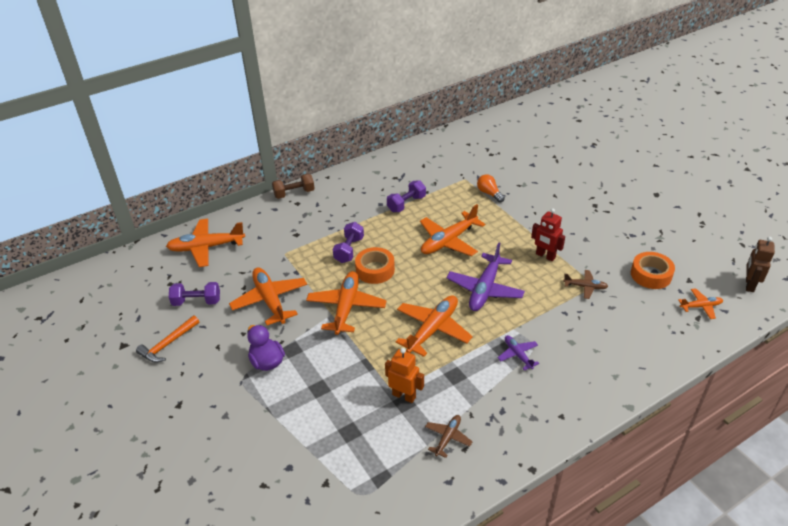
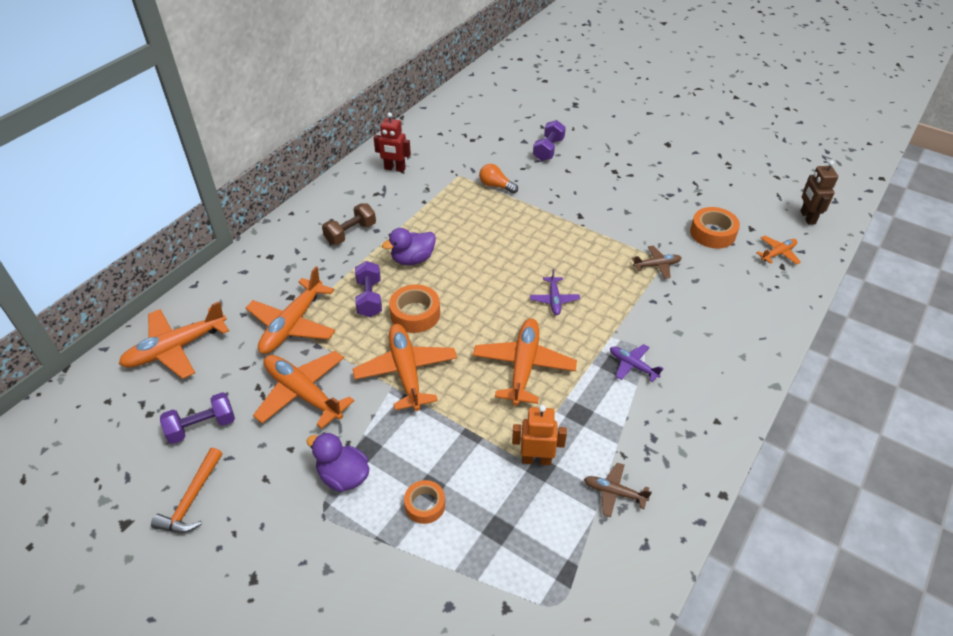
camera: 25 degrees left, 5 degrees up
(294, 193) = (259, 245): brown dumbbell -> brown dumbbell (350, 233)
(309, 398) = (425, 505): none -> orange tape
(395, 231) = (412, 259): none -> purple duck
(406, 204) = (408, 222): purple dumbbell -> purple dumbbell (548, 150)
(448, 241) = (482, 254): orange plane -> orange plane (292, 325)
(448, 437) = (614, 492): brown plane -> brown plane turned 75 degrees counterclockwise
(485, 289) = (554, 300): purple plane -> purple plane, size x0.52
(545, 256) = (596, 242): red robot -> red robot (394, 169)

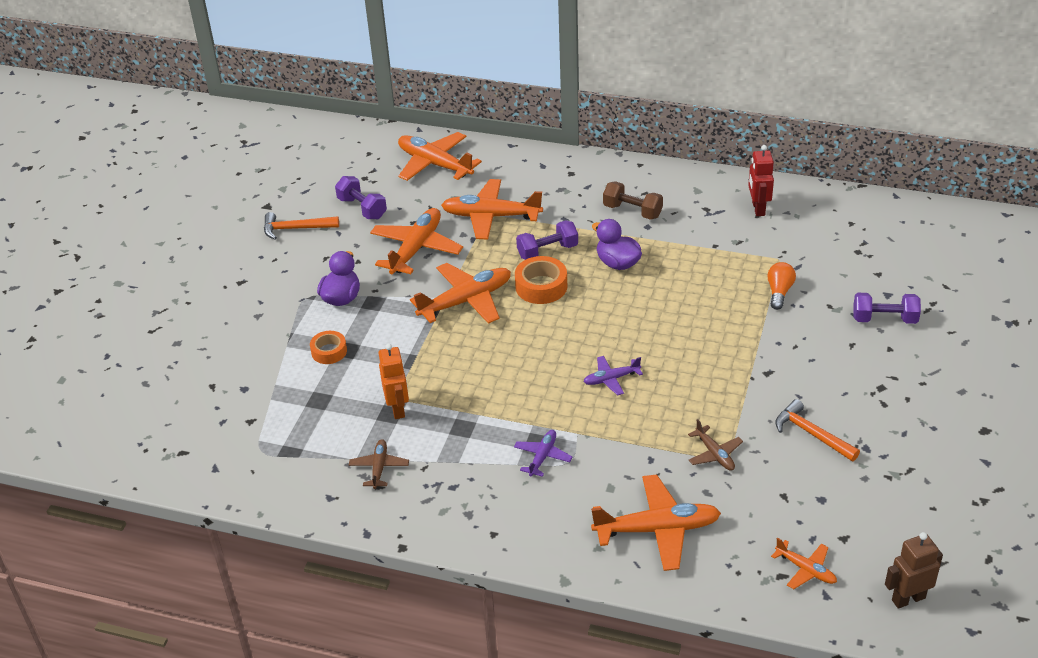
camera: 75 degrees right, 5 degrees down
(523, 366) = (506, 376): orange plane -> orange plane (657, 529)
(650, 213) = (812, 434): none -> orange hammer
(712, 233) = (809, 499): orange tape -> none

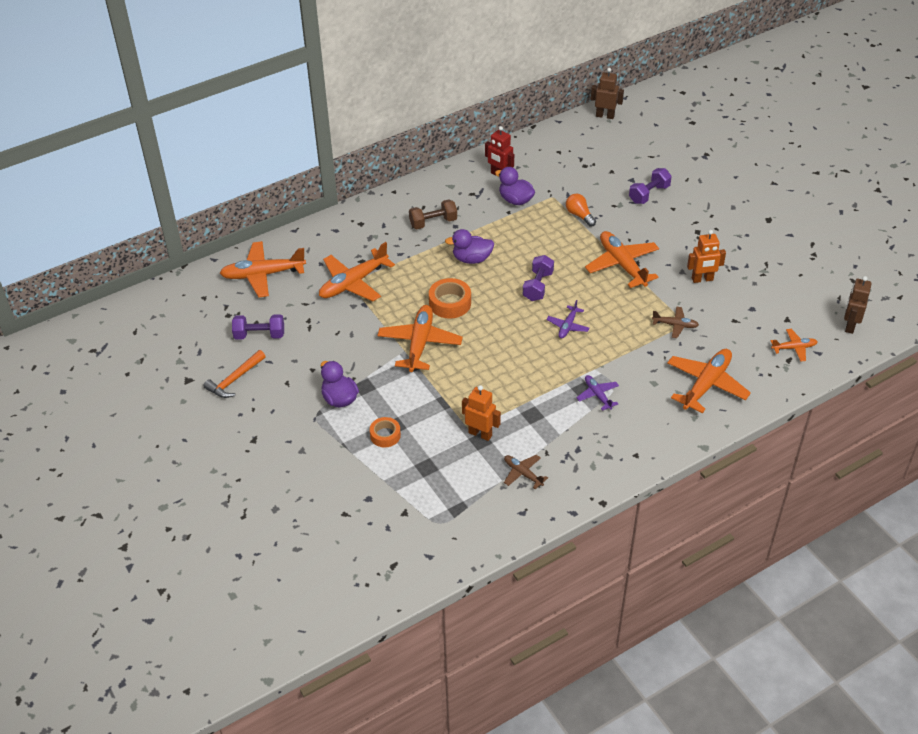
camera: 50 degrees left, 5 degrees up
(416, 248) = (338, 335): orange plane -> orange plane (622, 264)
(547, 251) = (421, 280): purple dumbbell -> purple dumbbell (538, 286)
(738, 239) = (515, 200): none -> purple duck
(812, 434) = (702, 279): orange hammer -> orange robot
(955, 219) = (605, 116): none -> brown robot

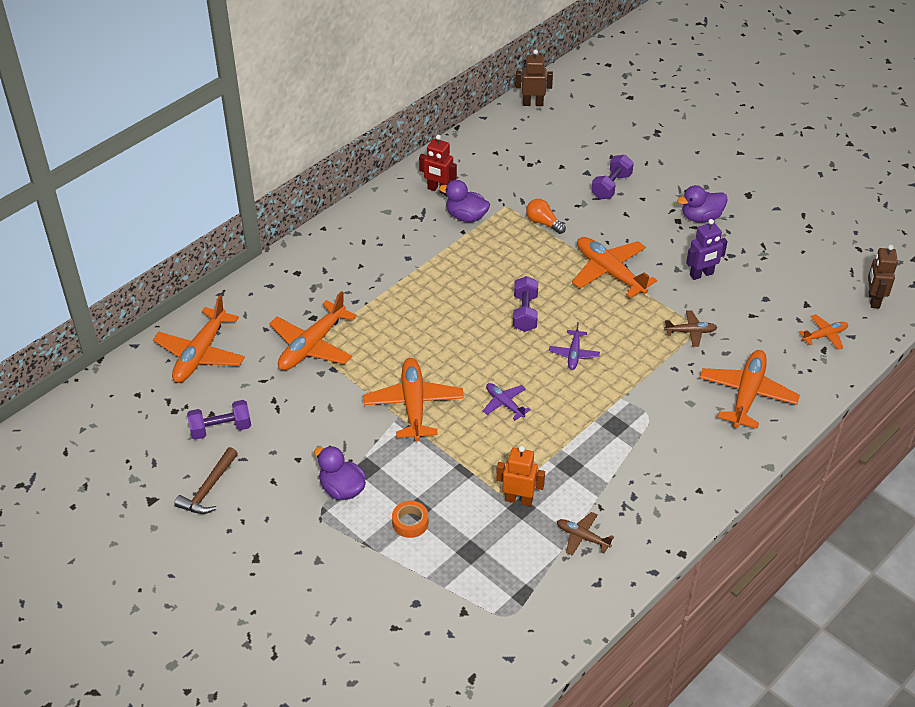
camera: 15 degrees left, 0 degrees up
(235, 379) = (209, 489): orange hammer -> brown hammer
(263, 274) = (200, 354): orange plane -> orange plane turned 45 degrees counterclockwise
(433, 222) = (381, 258): brown dumbbell -> none
(450, 303) = (432, 350): orange tape -> none
(472, 259) = (440, 294): purple duck -> purple duck (701, 217)
(597, 395) = (634, 428): purple plane -> purple plane (504, 404)
(702, 279) = (701, 274): orange robot -> purple robot

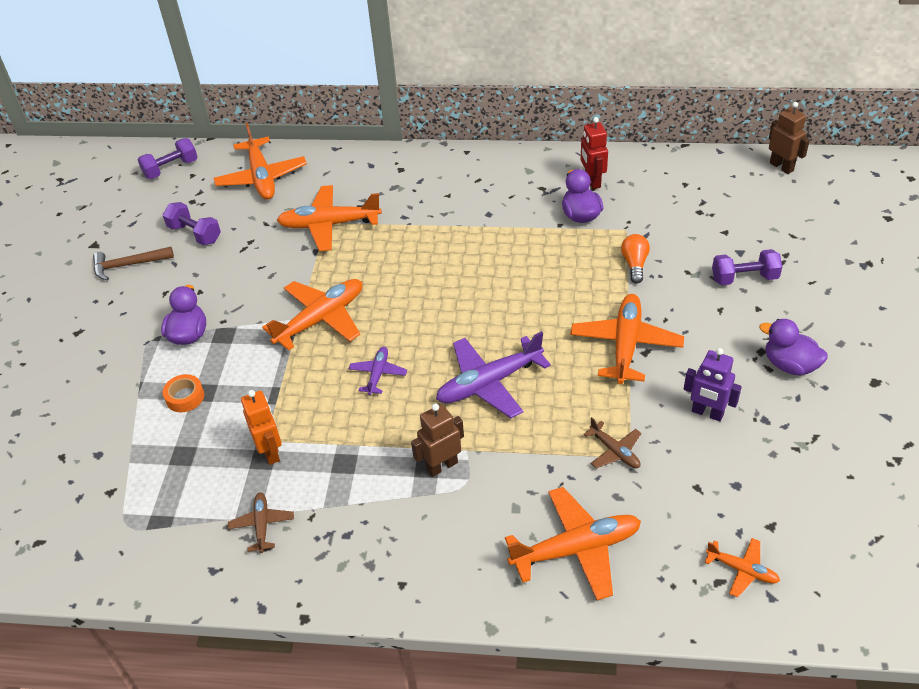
camera: 55 degrees right, 0 degrees up
(200, 354) = (262, 177): orange plane -> orange plane turned 90 degrees counterclockwise
(525, 313) = (504, 321): purple dumbbell -> purple dumbbell (171, 169)
(574, 354) = (489, 383): purple plane -> purple plane, size x1.91
(873, 300) = (856, 586): brown robot -> brown robot (441, 466)

